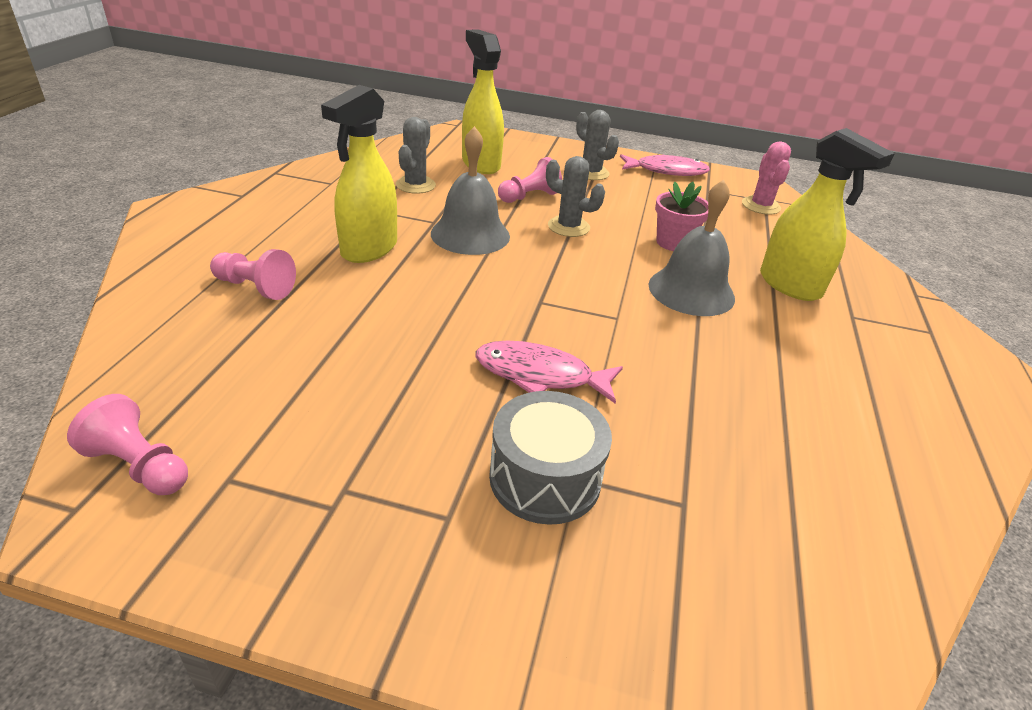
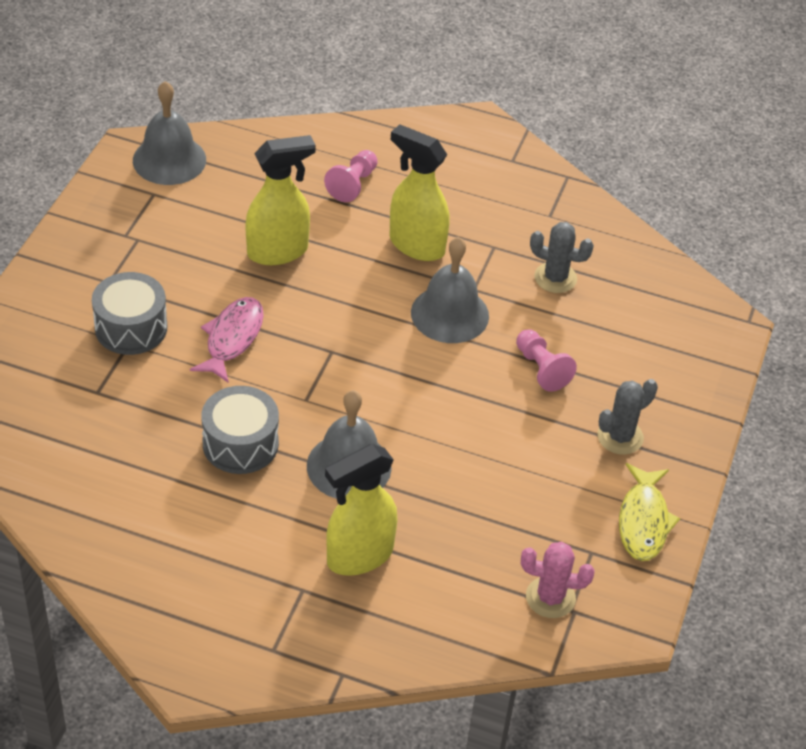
camera: 95 degrees right, 10 degrees up
(140, 466) = (169, 160): pink pawn -> grey bell
(480, 164) = (623, 334): yellow spray bottle -> yellow spray bottle (278, 251)
(568, 227) = (473, 392): grey cactus -> none
(666, 171) = (643, 521): pink fish -> yellow fish
(673, 242) = (445, 477): pink flower pot -> none
(702, 361) = (240, 444): none -> grey drum

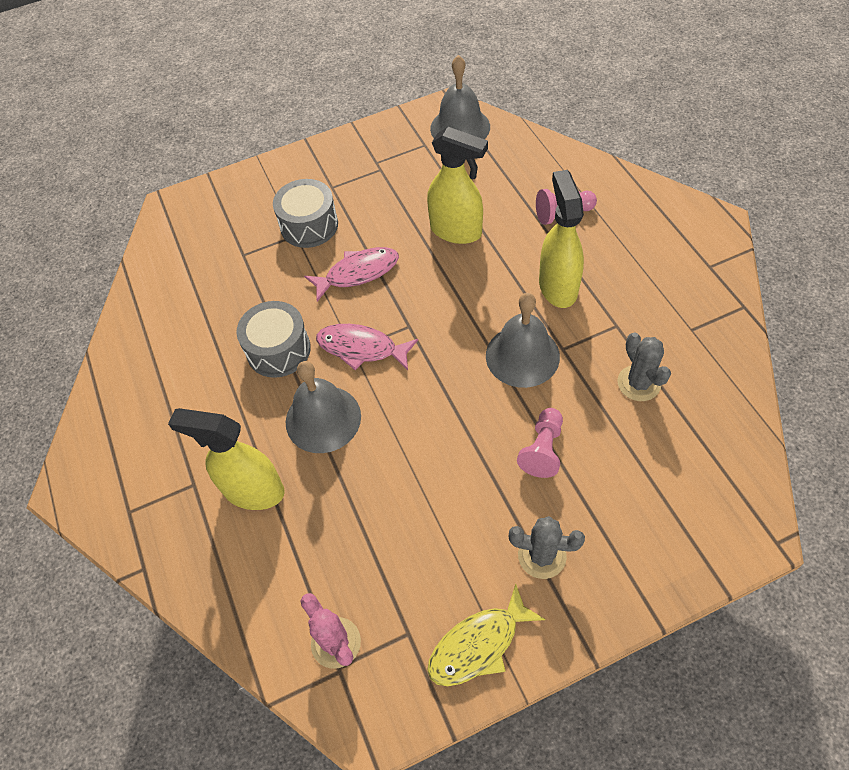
camera: 55 degrees right, 10 degrees up
(313, 394) = (361, 348): none -> pink fish

